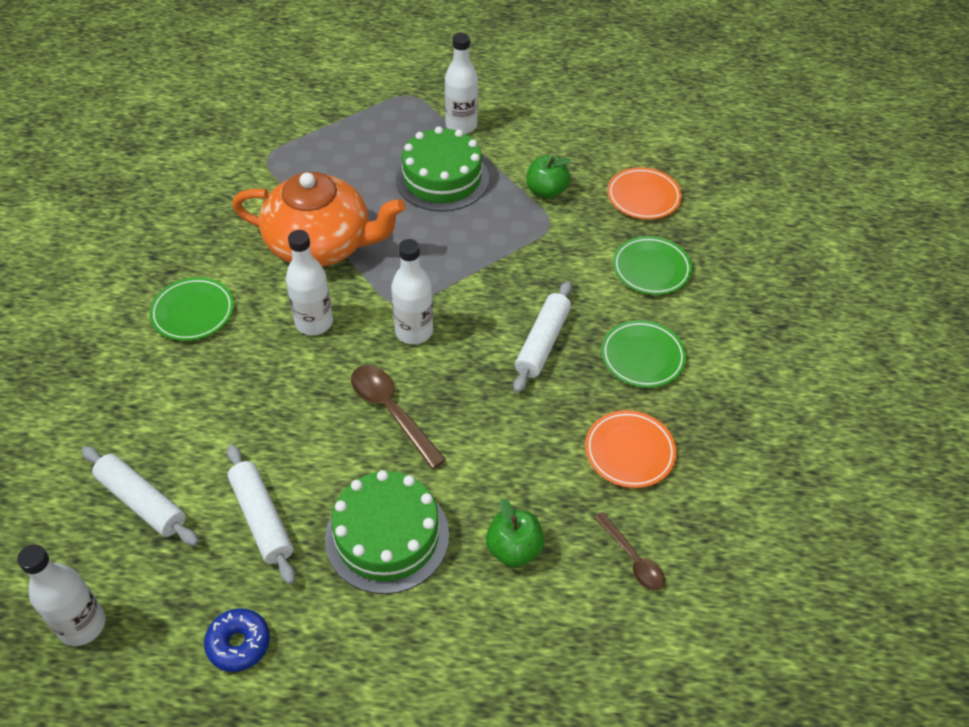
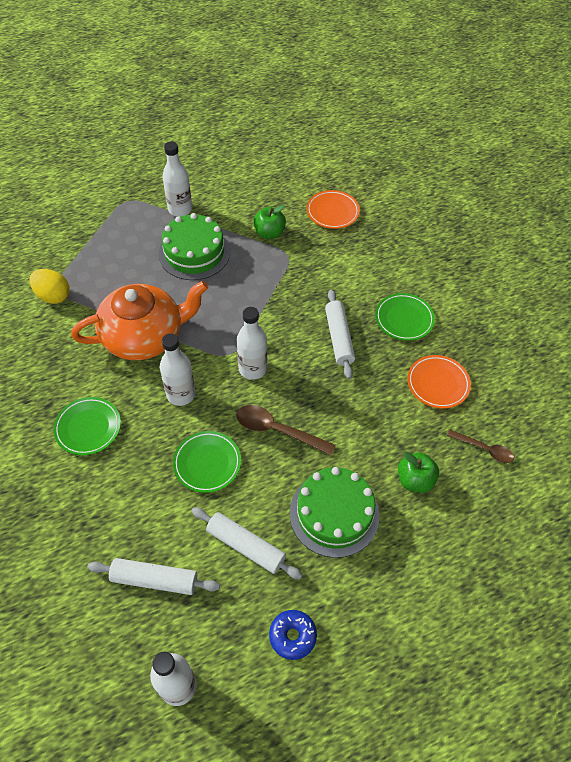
camera: 30 degrees left, 5 degrees up
(258, 163) = (53, 296): none -> yellow egg
(651, 269) = (370, 258): green plate -> green plate (207, 463)

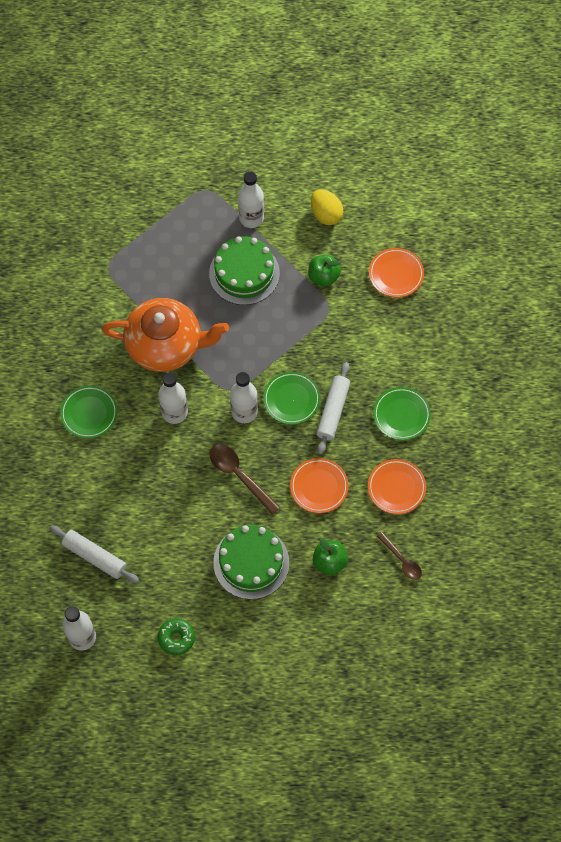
camera: 25 degrees right, 10 degrees up
(53, 296) = (103, 274): yellow egg -> yellow egg (326, 214)
(207, 463) = (171, 481): green plate -> green plate (291, 399)
(246, 546) = (172, 559): white rolling pin -> none
(292, 636) = (176, 638): blue donut -> green donut
(363, 411) = (319, 487): none -> orange plate

